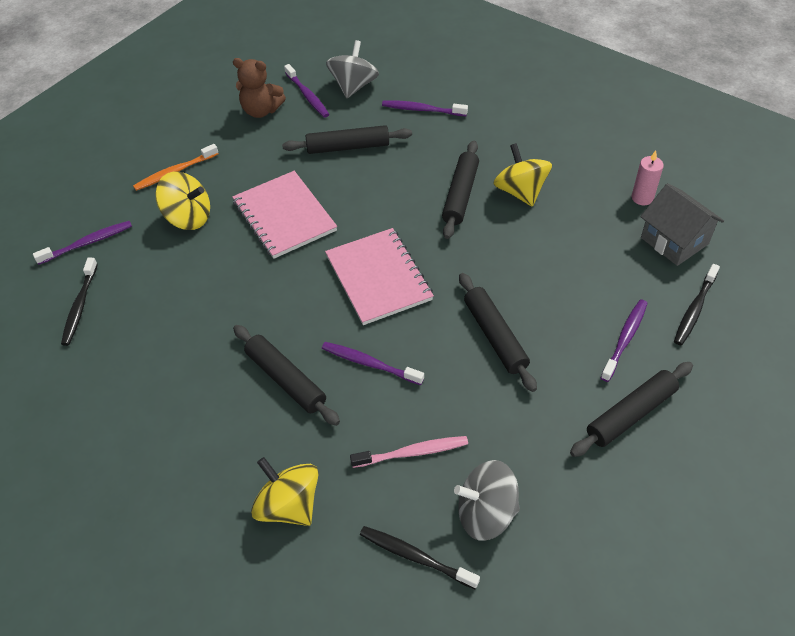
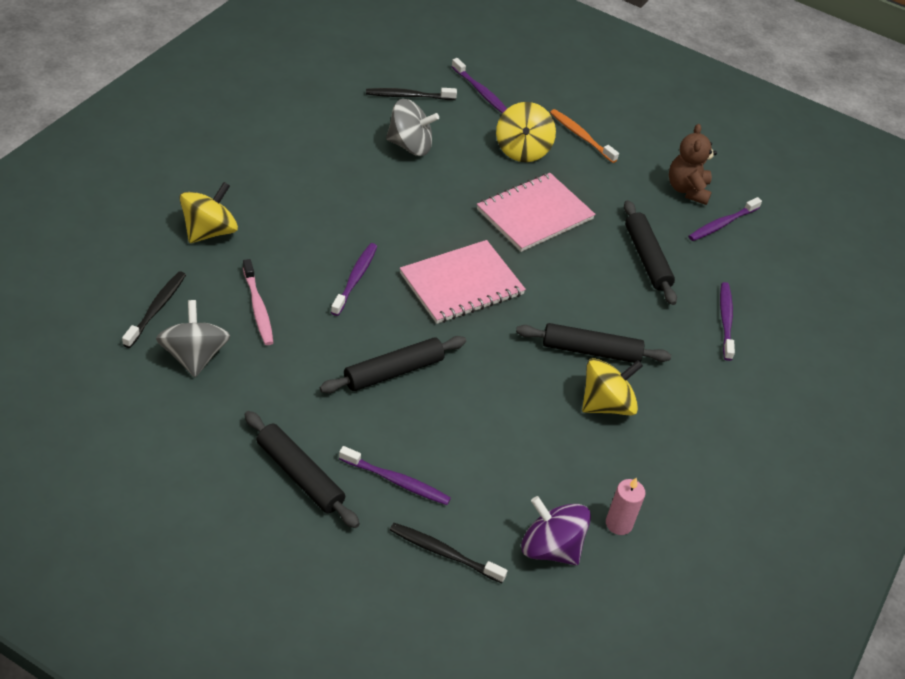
camera: 75 degrees right, 5 degrees down
(285, 380) = (335, 224): black rolling pin -> none
(354, 86) = (750, 261): grey spinning top -> grey spinning top (410, 145)
(674, 241) = (550, 548): grey house -> purple spinning top

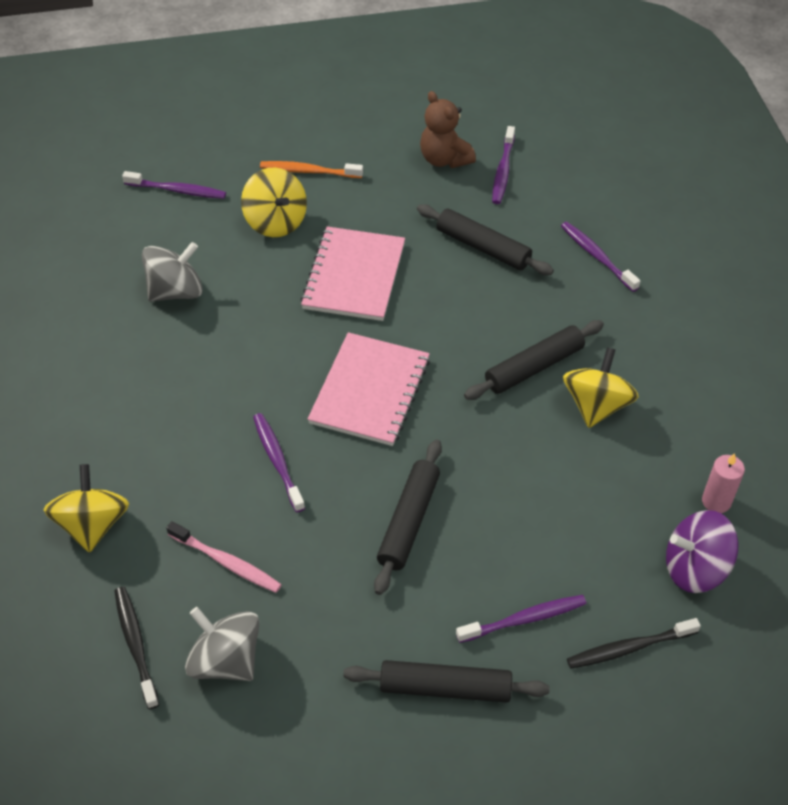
camera: 35 degrees left, 5 degrees up
(408, 96) = (118, 242): black toothbrush -> none

